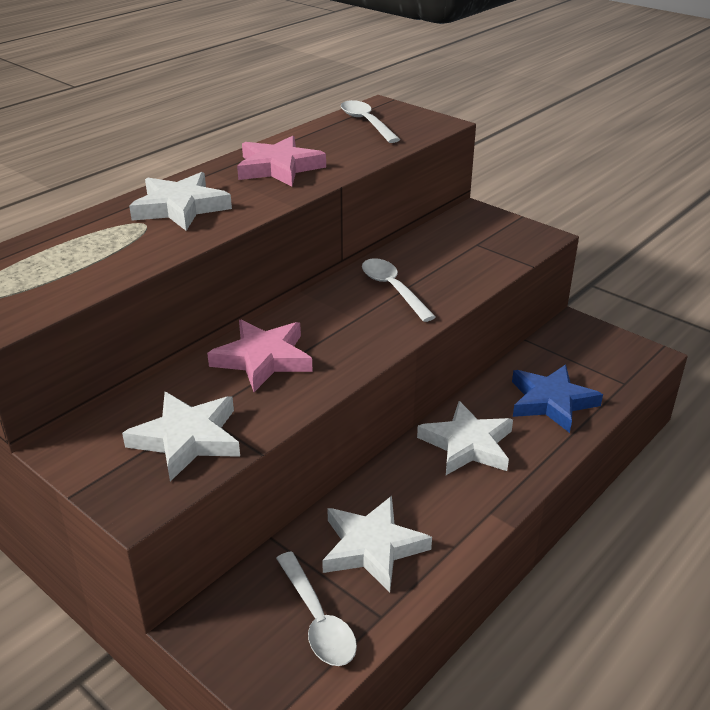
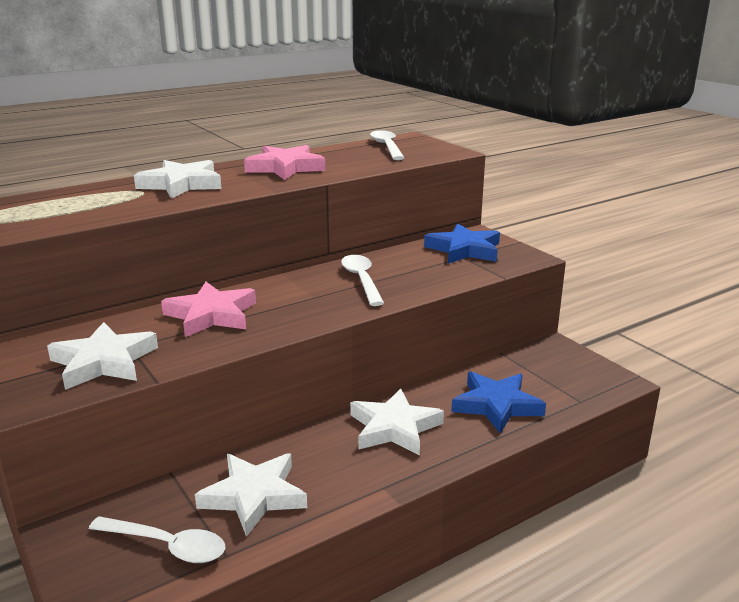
camera: 15 degrees right, 10 degrees down
(317, 619) = (167, 546): white spoon -> white spoon turned 60 degrees counterclockwise
(474, 234) = (464, 250): none -> blue star

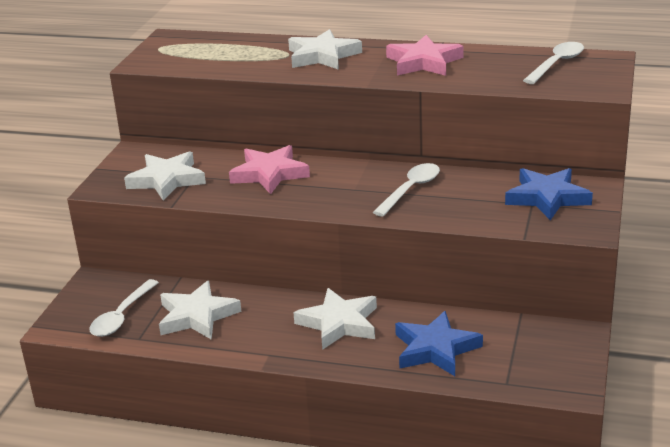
camera: 50 degrees right, 5 degrees up
(167, 546) = (122, 316): white spoon -> white spoon turned 45 degrees clockwise

